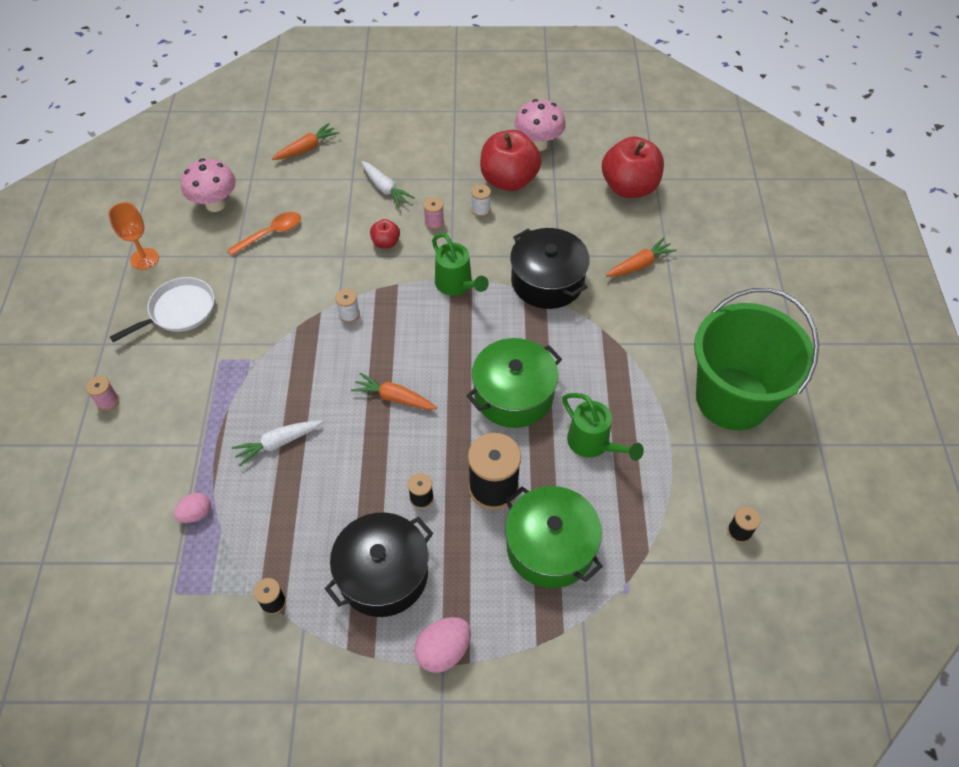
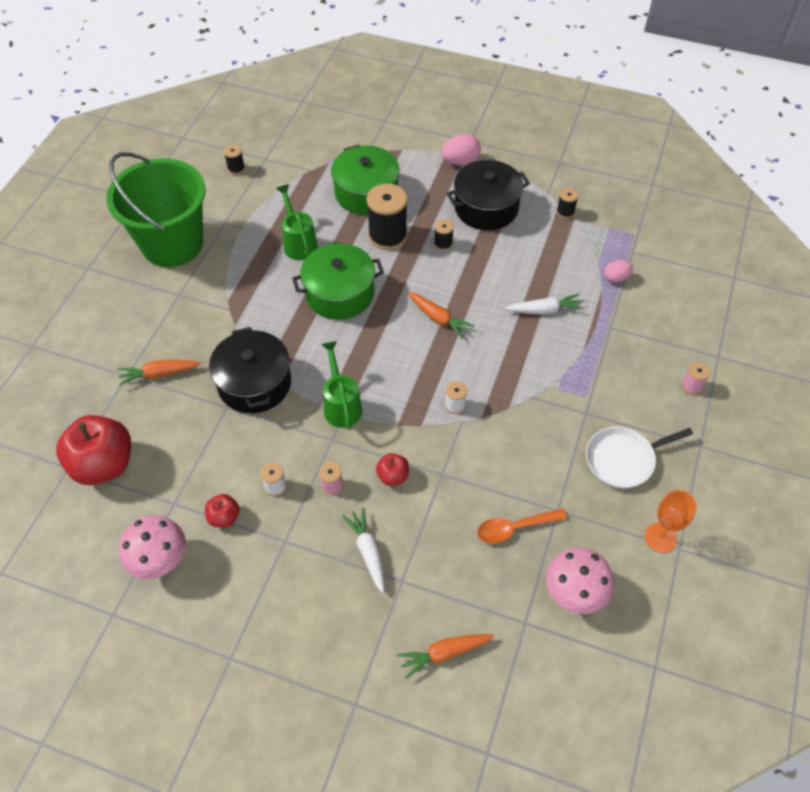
camera: 160 degrees left, 0 degrees up
(509, 180) = (224, 517): red apple -> red apple, size x0.47

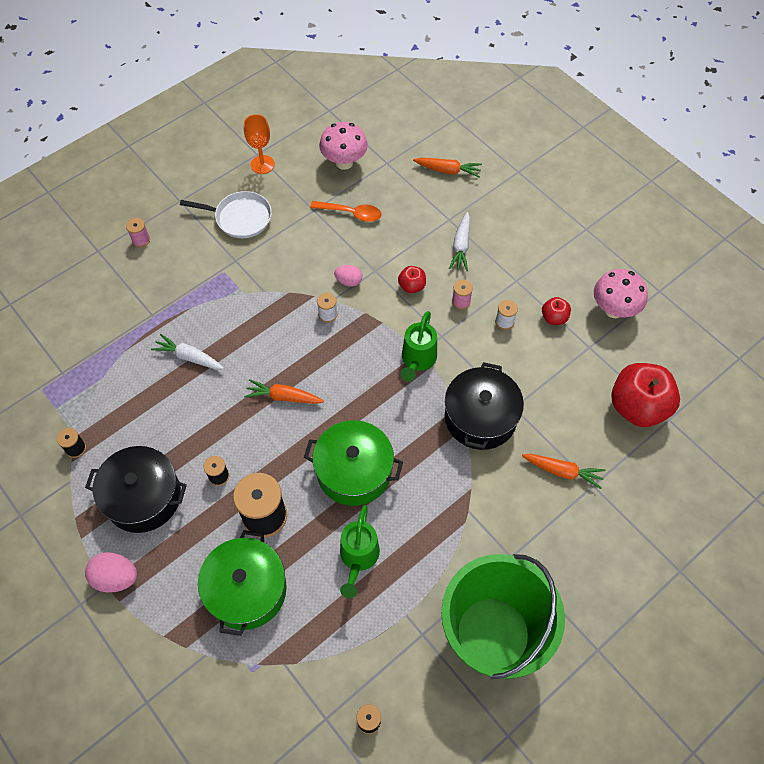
camera: 150 degrees left, 5 degrees up
(438, 318) = (284, 397): orange carrot -> orange carrot turned 60 degrees counterclockwise
(616, 278) = (102, 355): pink egg -> pink egg (348, 281)

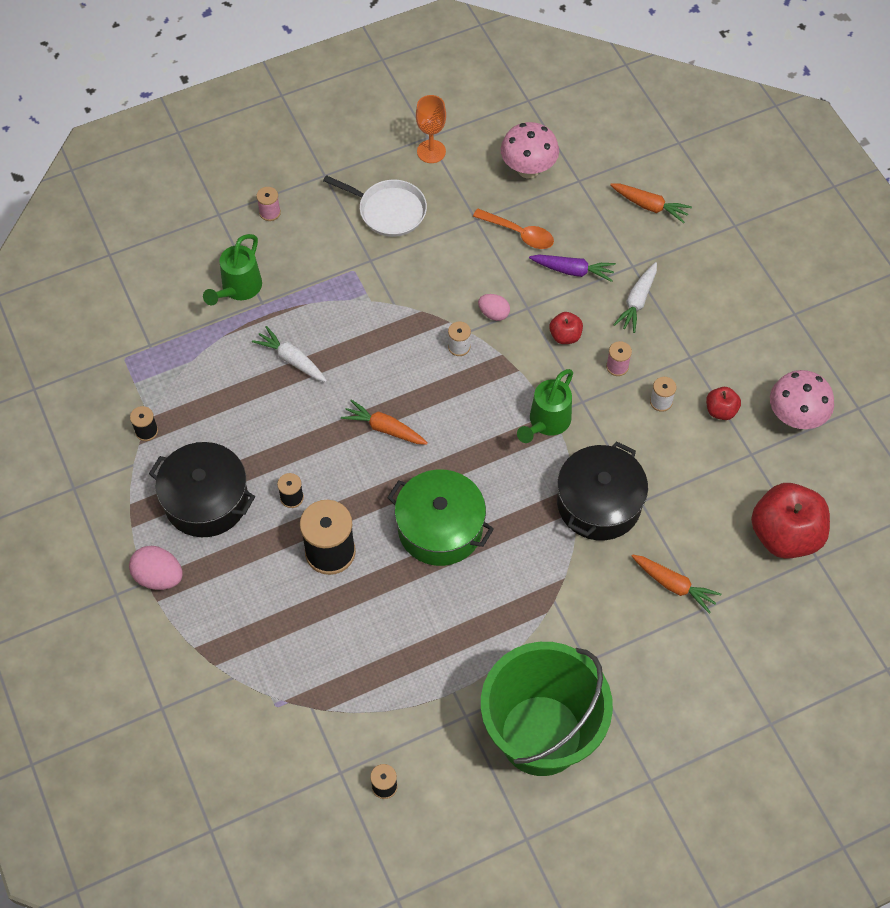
camera: 15 degrees right, 0 degrees up
(246, 590) = (291, 623): green pot -> none
(358, 558) = (419, 620): green watering can -> green watering can (238, 289)
(402, 233) = (572, 270): none -> purple carrot

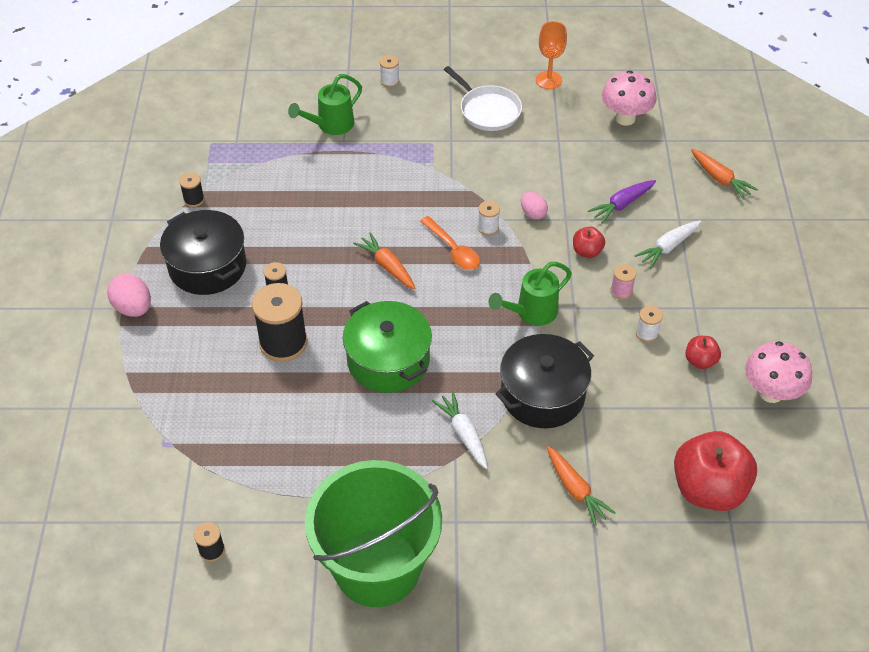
camera: 25 degrees right, 10 degrees down
(270, 212) = (389, 81): pink spool -> white spool
(292, 360) = (342, 189): white carrot -> white carrot (463, 434)
(519, 233) = (590, 162): orange spoon -> orange spoon (453, 250)
(572, 270) = (622, 204): purple carrot -> purple carrot turned 105 degrees clockwise

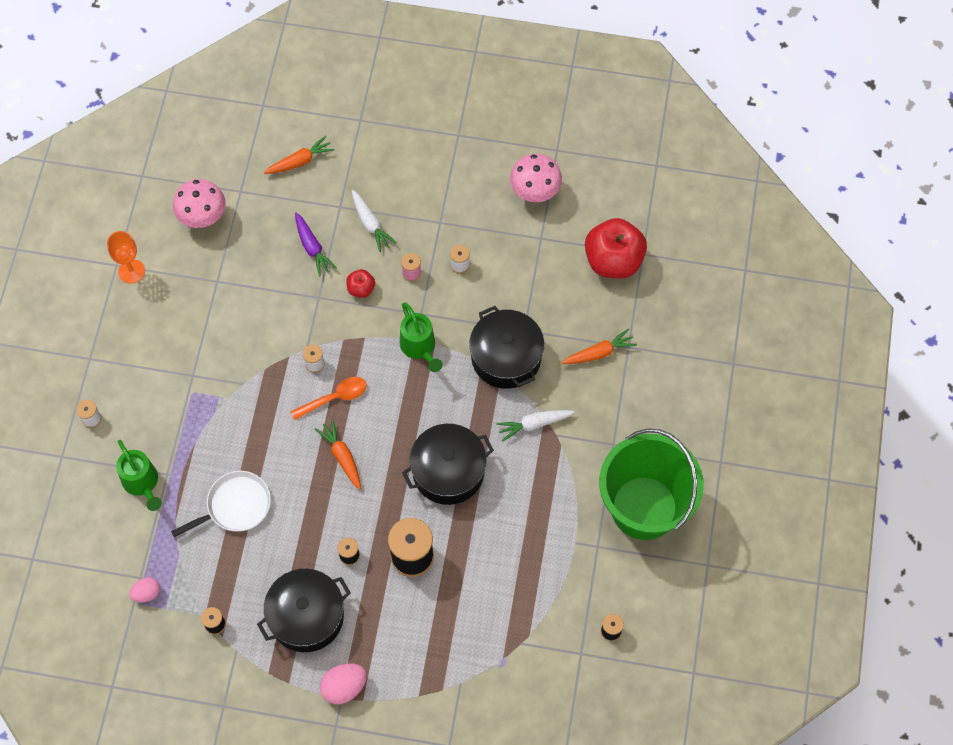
camera: 80 degrees left, 15 degrees up
(387, 266) = (342, 457): orange carrot -> orange carrot turned 90 degrees clockwise
(388, 360) = (448, 471): green pot -> black pot
(488, 110) = (160, 334): white pan -> white pan (235, 506)
(533, 213) = (306, 323): pink egg -> pink egg (147, 593)
(700, 361) = (495, 233): red apple -> none

